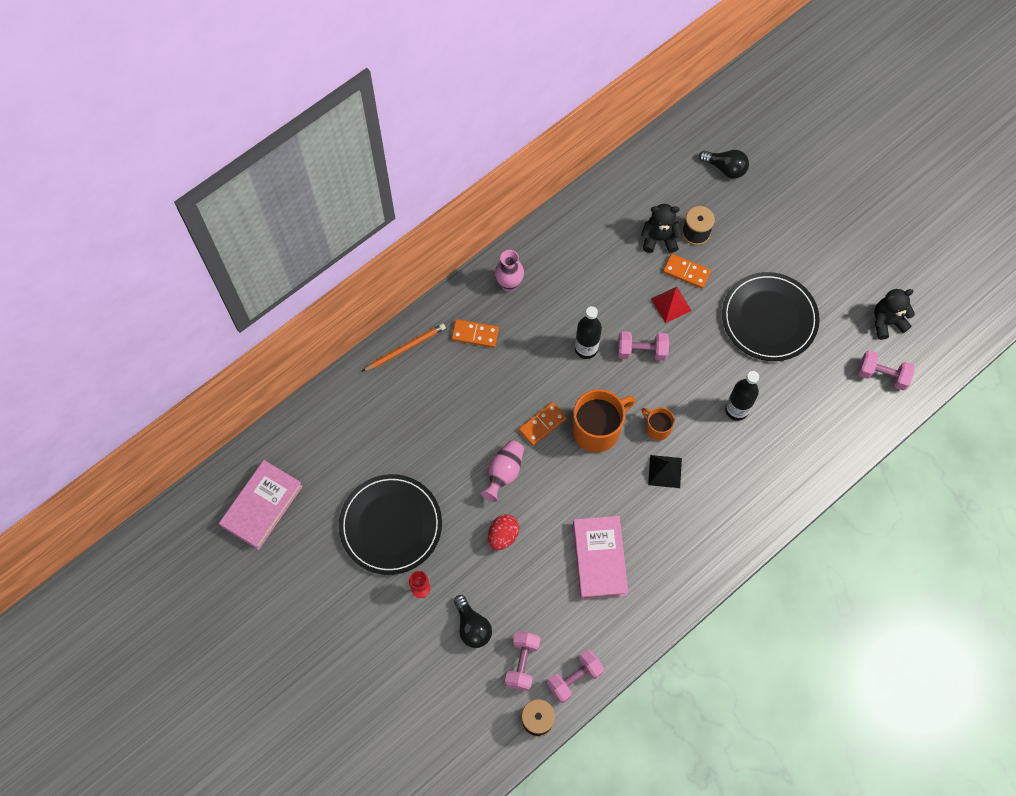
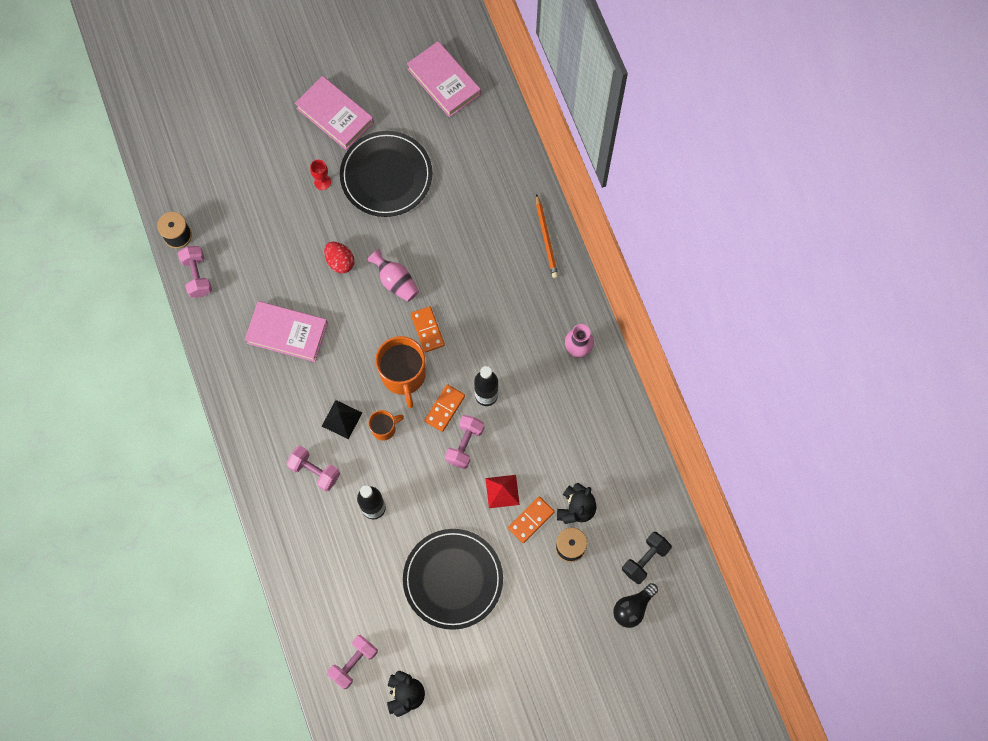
camera: 110 degrees right, 5 degrees up
(338, 606) = (335, 115): none -> pink book
(472, 627) = (274, 211): black light bulb -> none
(475, 334) = (537, 302): orange domino -> orange domino (445, 408)
(522, 663) = (227, 240): pink dumbbell -> pink dumbbell (315, 471)
(679, 171) = (645, 559): none -> black dumbbell

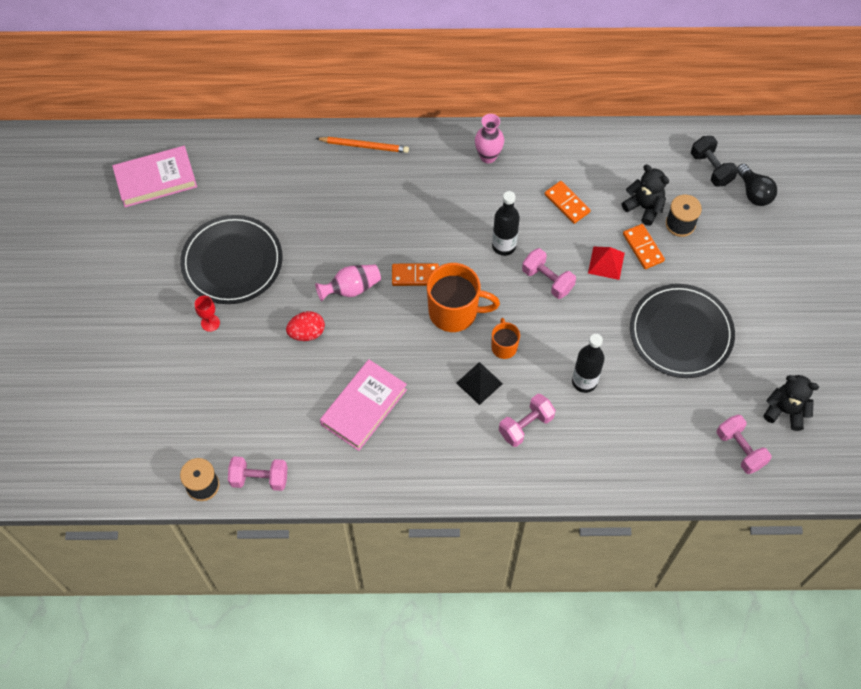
camera: 70 degrees left, 10 degrees down
(335, 115) = (141, 288): pink book -> none
(445, 408) = (503, 286): orange domino -> orange domino (567, 203)

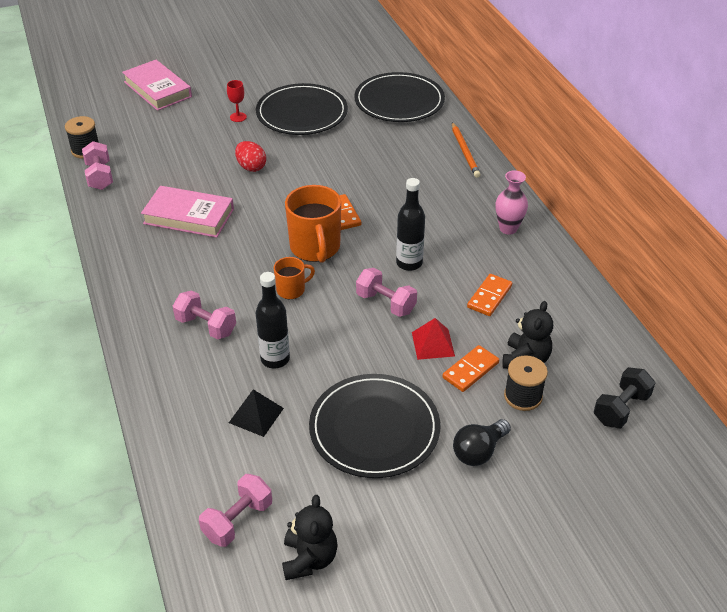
camera: 70 degrees right, 20 degrees down
(156, 179) = (358, 60): pink book -> pink book (158, 89)
(253, 169) = (399, 101): none -> black plate
(351, 288) = (309, 180): pink vase -> none
(479, 383) = (242, 282): black pyramid -> black pyramid (256, 415)
(547, 280) = (386, 303): pink dumbbell -> pink dumbbell turned 75 degrees counterclockwise
(754, 193) = (615, 459): black light bulb -> black light bulb (479, 451)

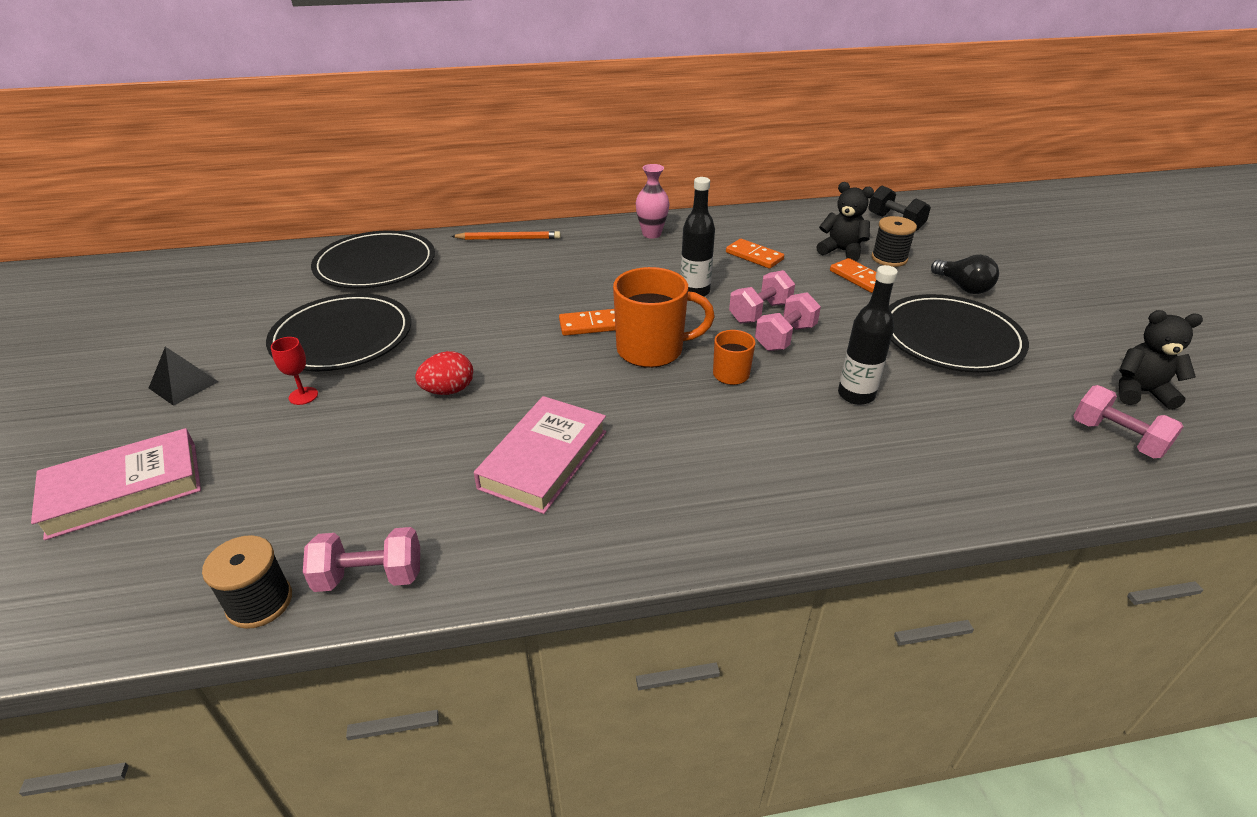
camera: 80 degrees left, 5 degrees down
(206, 326) = (797, 450): pink dumbbell -> pink dumbbell (785, 337)
(256, 415) = (952, 415): black pyramid -> black pyramid (183, 385)
(433, 344) = (823, 292): red pyramid -> none

